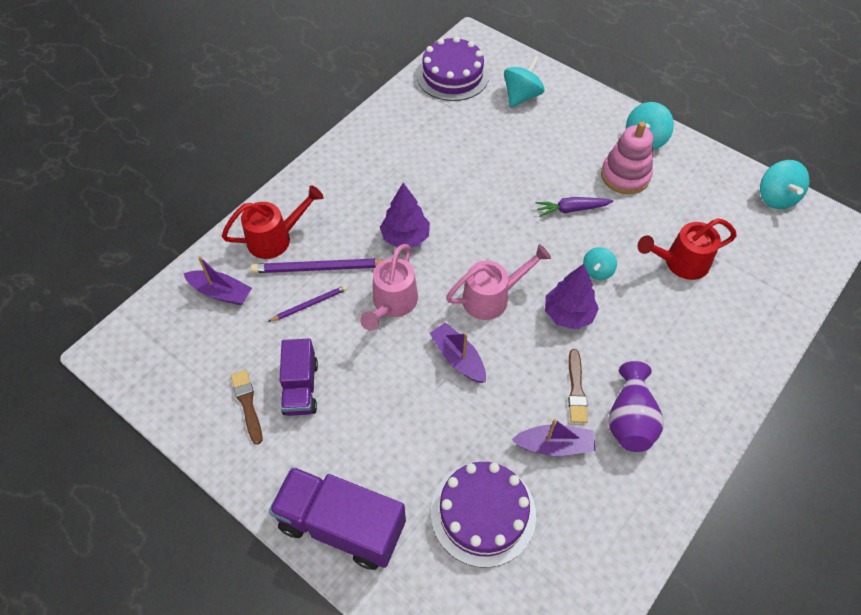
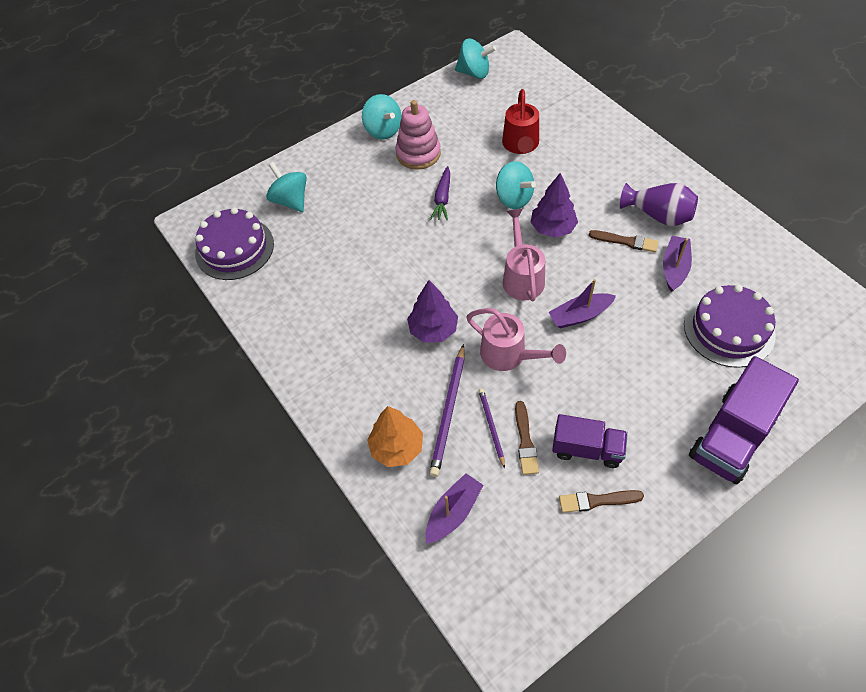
camera: 70 degrees left, 0 degrees up
(276, 238) = (397, 448): red watering can -> orange tree
(300, 334) = (525, 441): none -> brown brush
(597, 271) = (514, 198): turquoise spinning top -> turquoise spinning top, size x1.57

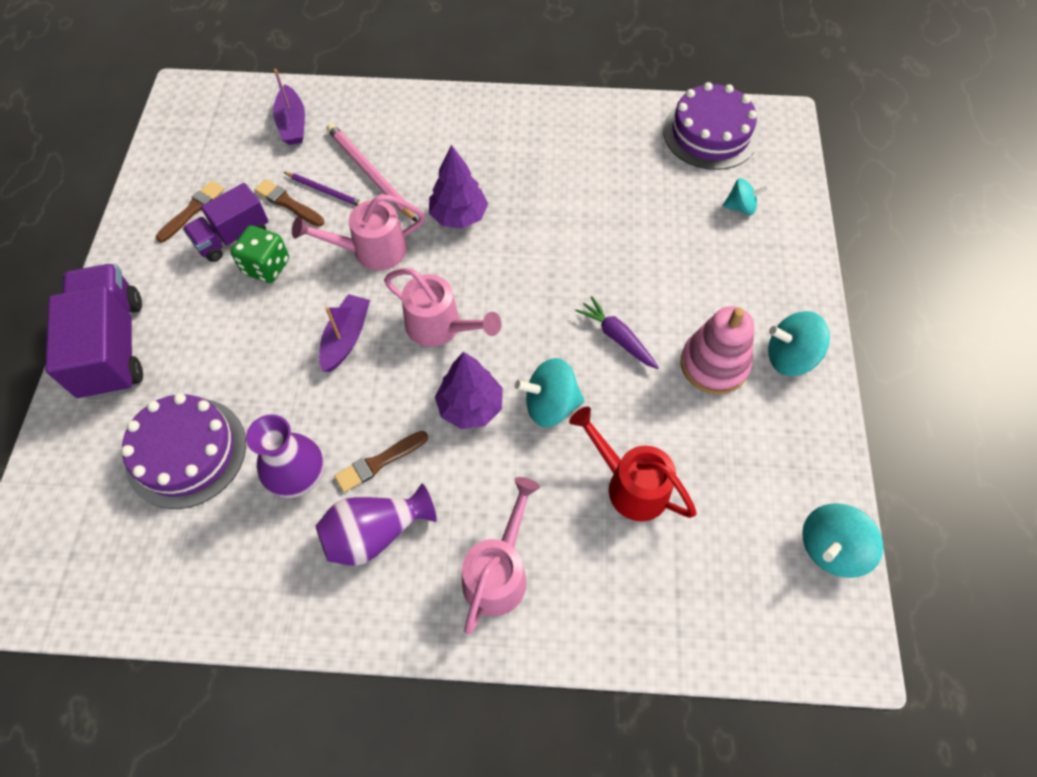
camera: 125 degrees right, 5 degrees up
(290, 200) = (740, 207): turquoise spinning top -> turquoise spinning top, size x0.64
(397, 448) = (379, 124): orange tree -> none
(448, 412) = (370, 173): purple pencil -> pink pencil
(584, 405) = (266, 266): none -> green dice
(616, 161) = (498, 572): none -> pink watering can
(674, 268) = (298, 476): purple boat -> purple vase

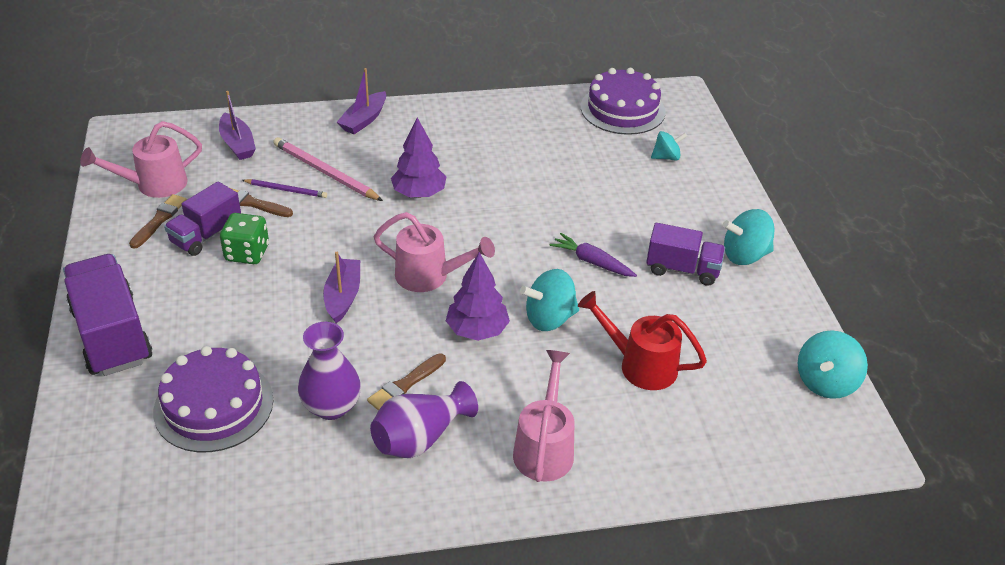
camera: 15 degrees left, 20 degrees down
(371, 251) = (345, 229): pink watering can -> pink watering can (154, 185)
(428, 110) = (364, 120): none -> purple boat
(714, 364) = (682, 269): pink stacking toy -> purple truck

